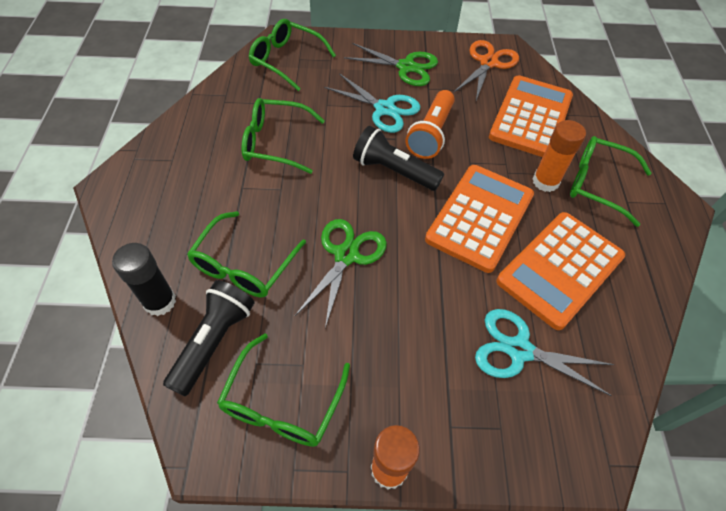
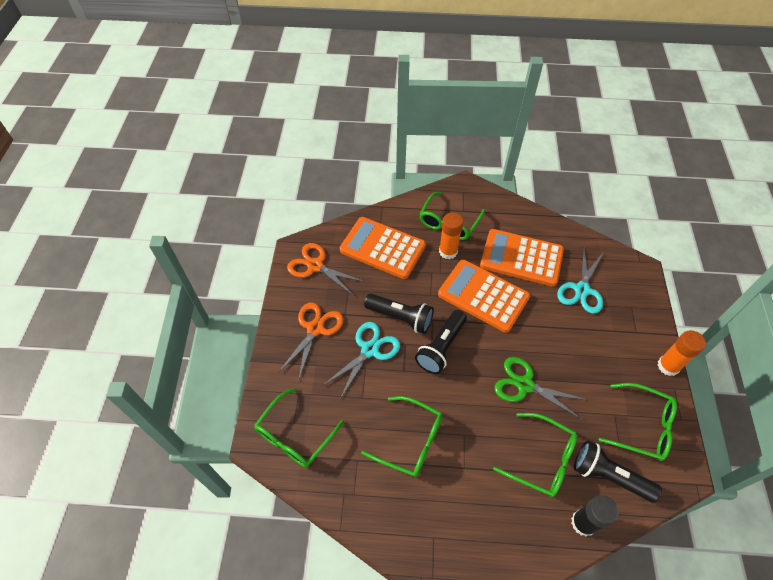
camera: 85 degrees left, 0 degrees up
(275, 142) = (410, 441): green glasses -> green glasses turned 75 degrees counterclockwise
(406, 67) = (315, 329): green scissors -> orange scissors
(431, 134) = (400, 318): orange flashlight -> black flashlight
(560, 269) = (521, 258): orange calculator -> orange calculator turned 150 degrees clockwise

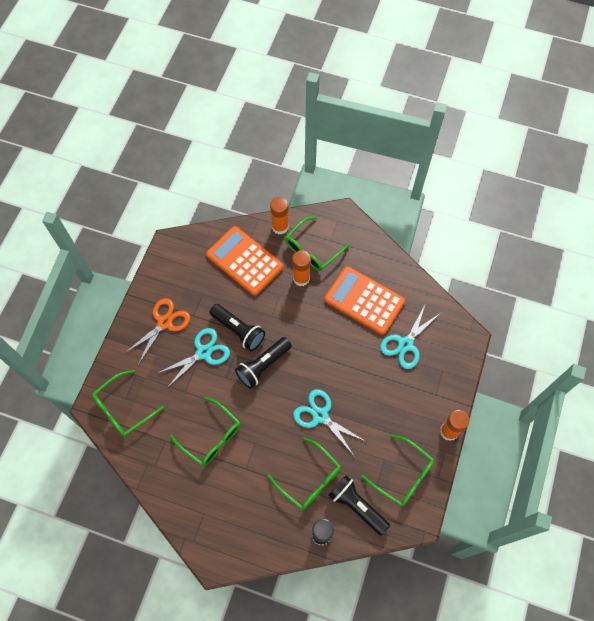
camera: 15 degrees right, 10 degrees up
(315, 266) = (181, 264): orange scissors -> none
(407, 209) = (280, 227): none -> orange glue stick
(483, 296) = (316, 328): orange calculator -> none
(525, 385) = (320, 415): green scissors -> turquoise scissors

